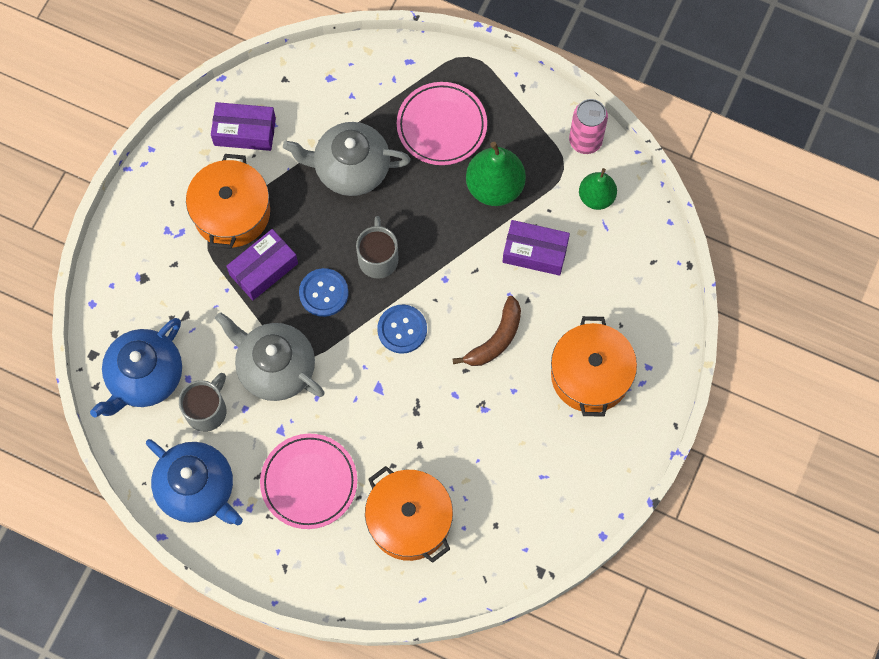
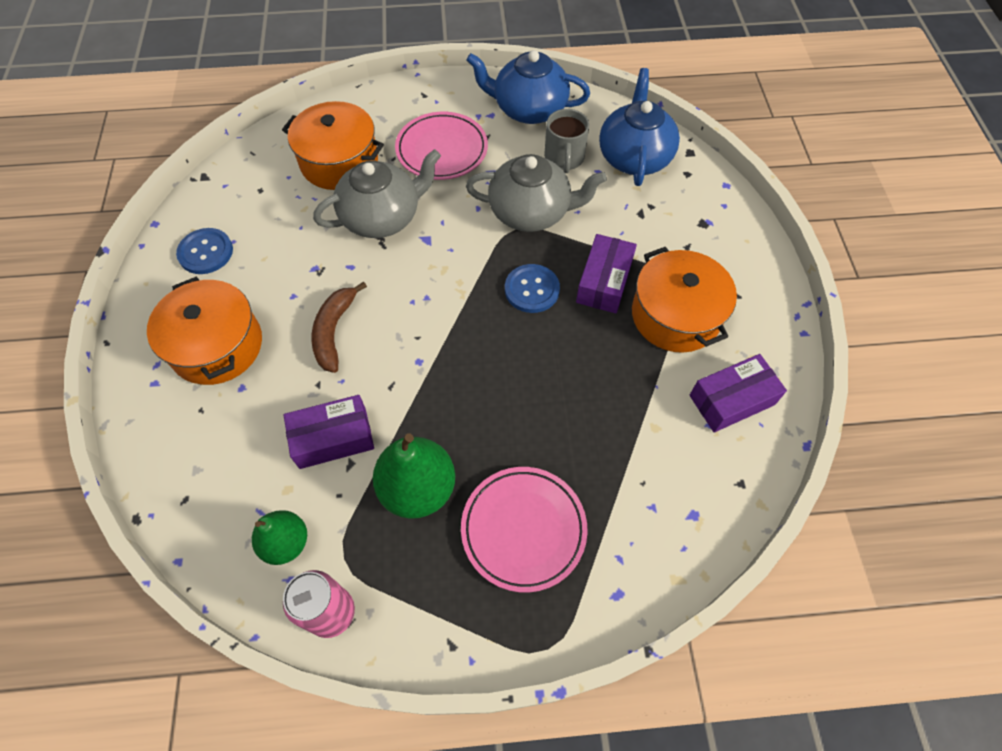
camera: 150 degrees right, 10 degrees down
(350, 168) = (592, 421): grey teapot -> grey teapot (382, 217)
(378, 258) = (500, 347): grey mug -> none
(402, 329) = (434, 295): blue button -> blue button (206, 252)

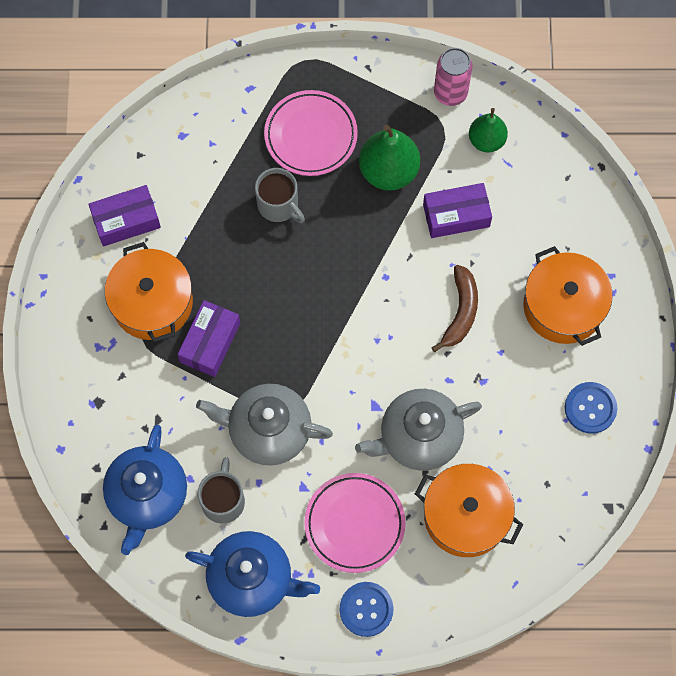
camera: 175 degrees left, 10 degrees up
(532, 289) = (278, 340): blue button -> blue button (366, 609)
(552, 433) = (279, 205): none -> grey mug

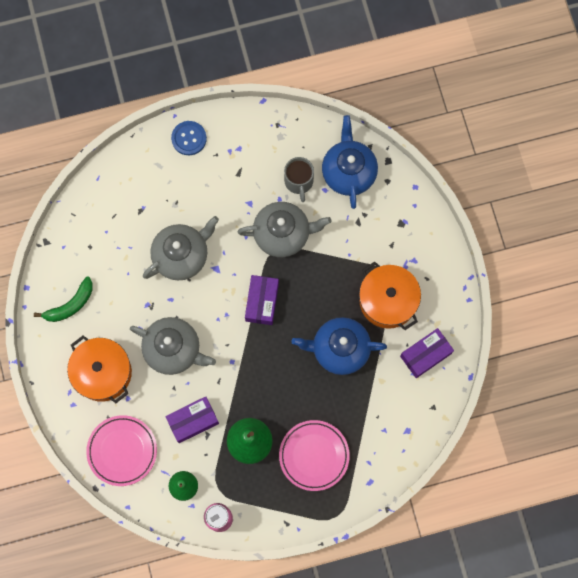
camera: 165 degrees right, 5 degrees up
(210, 342) = (339, 283): purple box -> purple box (262, 302)
(252, 579) = (266, 138): blue teapot -> blue teapot (339, 349)
(279, 205) = (321, 395): grey mug -> none
(354, 524) = (210, 189): pink plate -> pink plate (122, 451)
(460, 312) = (173, 349): brown banana -> grey teapot
(466, 516) = (139, 212): orange pot -> none
(590, 408) = (70, 305): blue button -> green banana

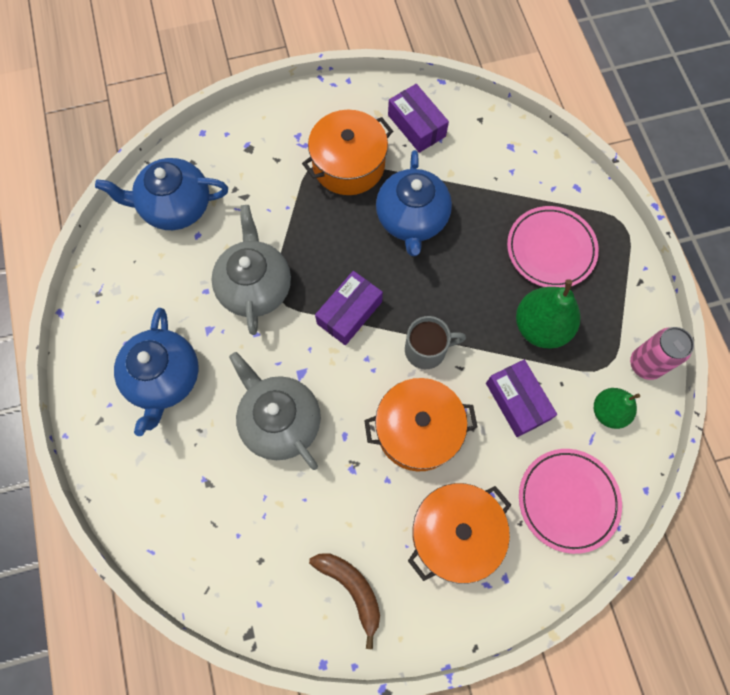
camera: 90 degrees left, 5 degrees down
(70, 305) = (352, 589): green banana -> brown banana
(173, 349) = (418, 430): grey teapot -> orange pot
(189, 138) = (103, 414): blue button -> none
(213, 176) = (164, 378): none -> blue teapot
(262, 302) = (349, 312): purple box -> purple box turned 60 degrees counterclockwise
(299, 182) = (183, 266): grey mug -> grey mug (427, 350)

